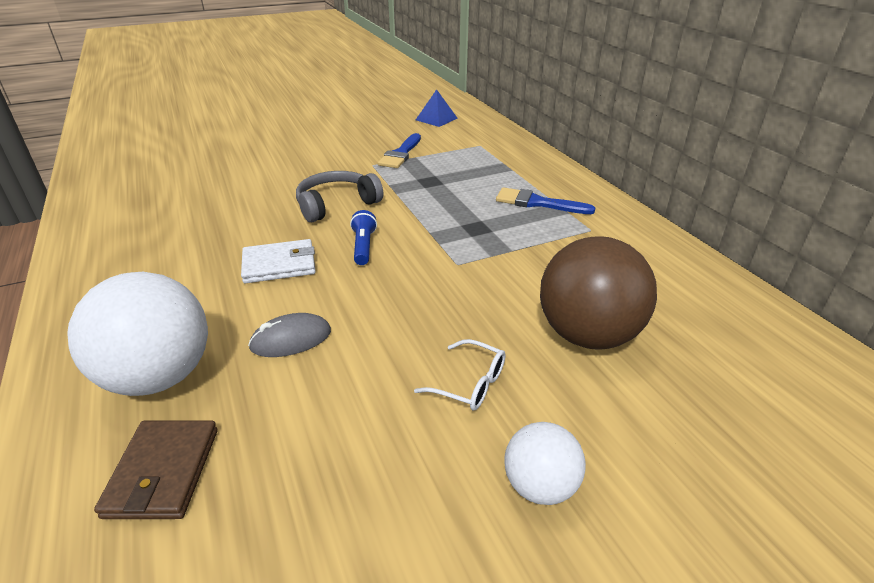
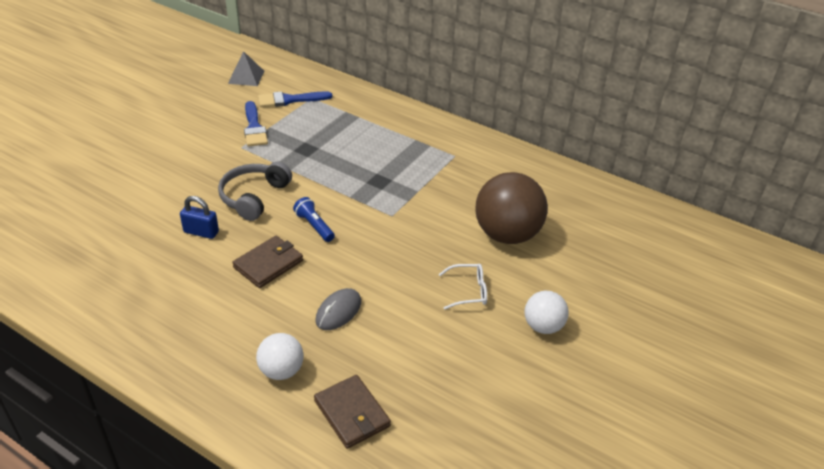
camera: 35 degrees left, 5 degrees up
(159, 377) = (281, 371): white ball -> white ball, size x0.54
(256, 217) = (201, 232): none -> blue padlock
(279, 264) = (268, 264): white wallet -> brown wallet
(436, 119) = (246, 77): blue pyramid -> grey pyramid
(537, 203) = (402, 144): blue brush -> blue brush (290, 100)

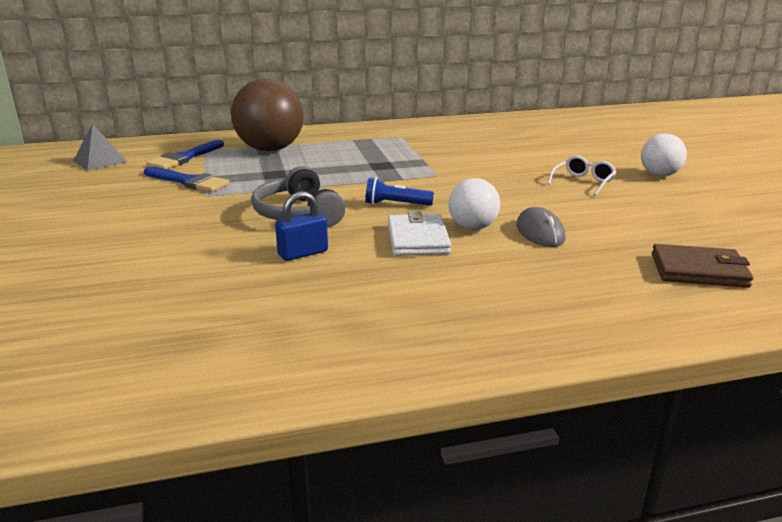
camera: 45 degrees left, 15 degrees down
(268, 264) = (417, 239): brown wallet -> white wallet
(281, 371) = (597, 282): white ball -> white ball (472, 227)
(507, 235) = (531, 152): brown ball -> brown ball (270, 149)

